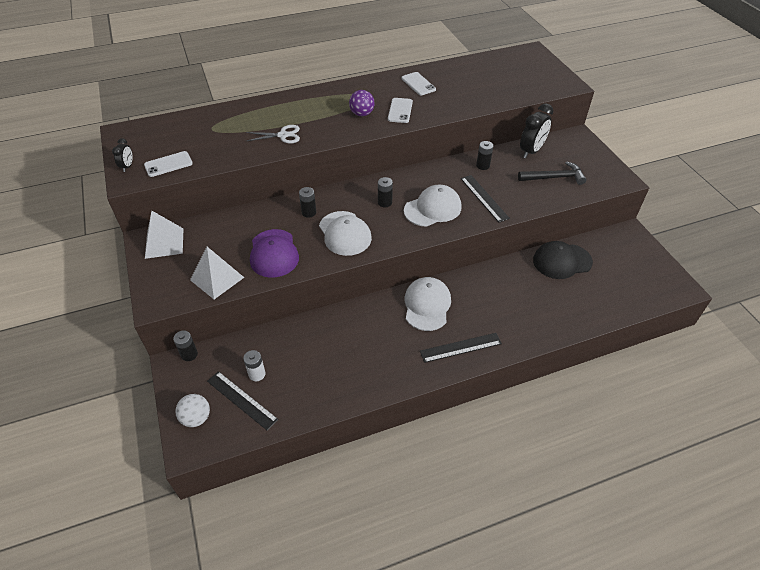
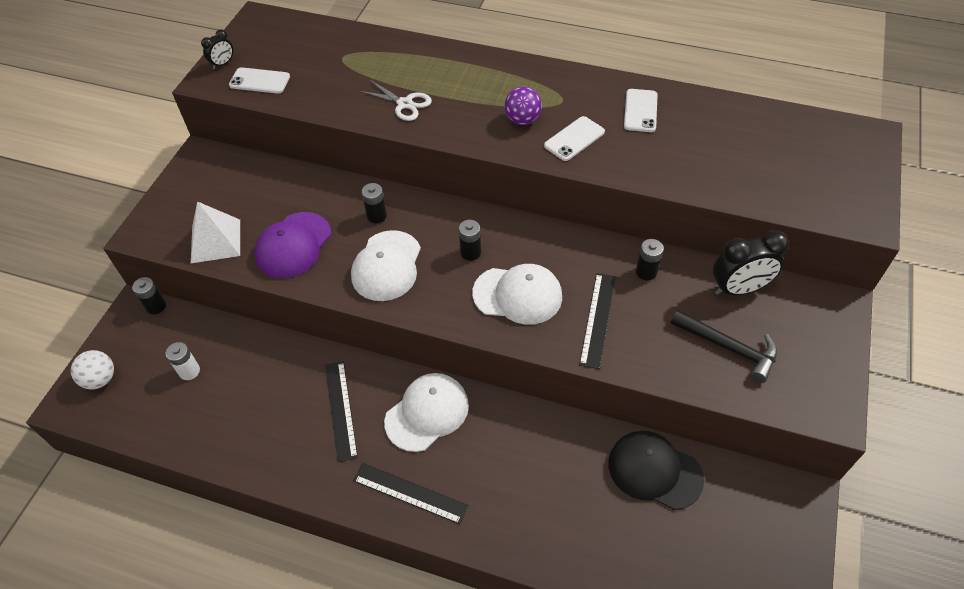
camera: 40 degrees right, 5 degrees up
(164, 243) = (211, 169): white pyramid -> none
(242, 400) = (152, 389): black ruler -> black ruler (341, 410)

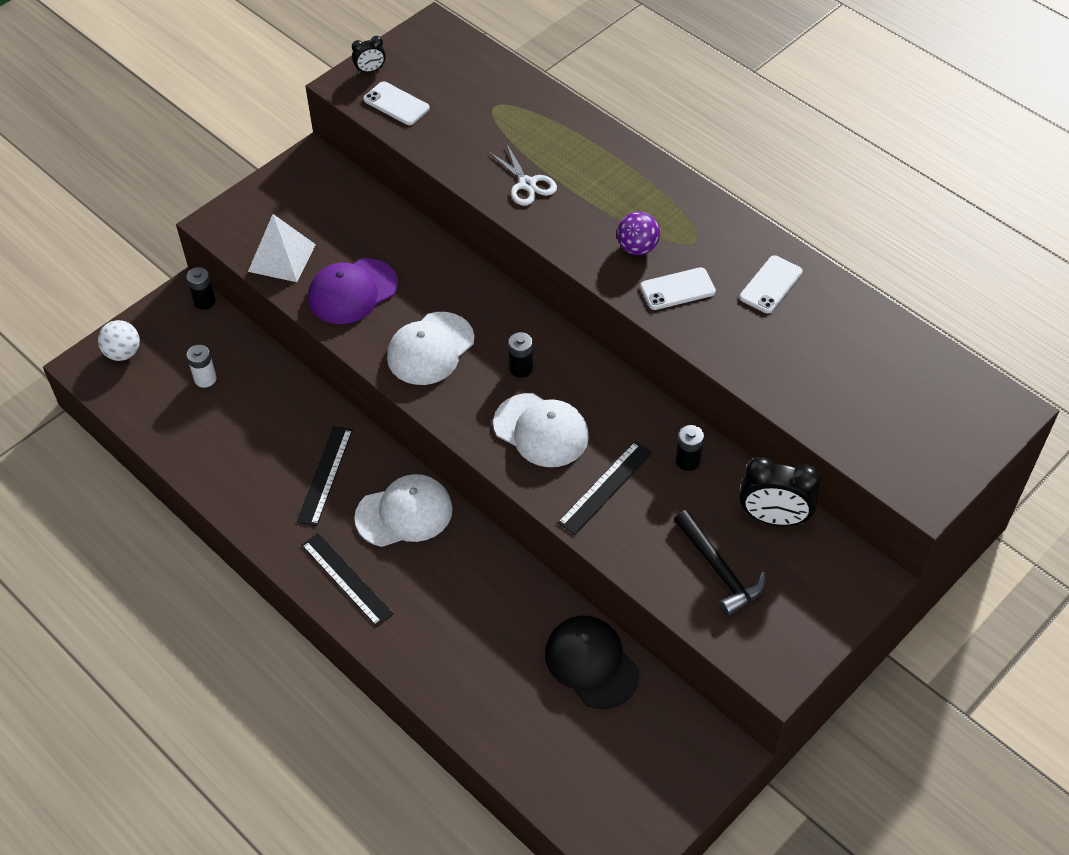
camera: 25 degrees right, 0 degrees up
(376, 216) = (450, 293): black battery -> none

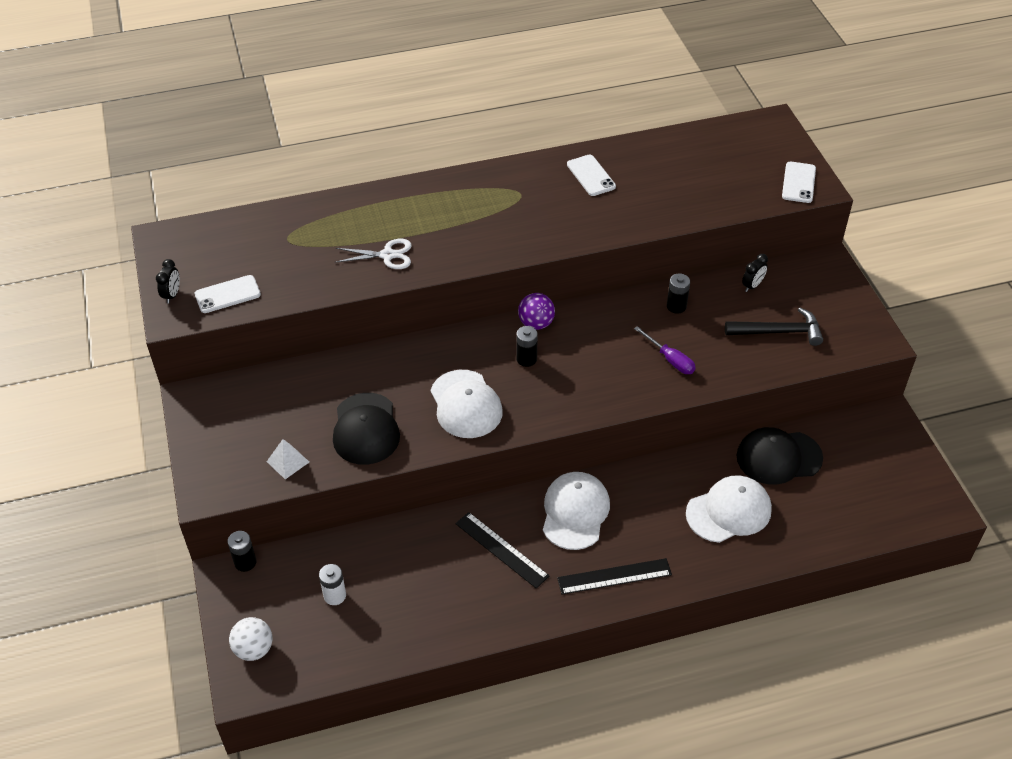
camera: 60 degrees left, 5 degrees down
(282, 257) = (288, 461): white pyramid -> white pyramid, size x0.59
(352, 291) = (366, 429): purple cap -> black cap
(541, 430) = (594, 372): white cap -> white cap (729, 511)
(605, 487) = (670, 359): black ruler -> purple screwdriver
(637, 248) = (502, 224): purple ball -> purple ball (536, 323)
(677, 289) = (559, 221): white phone -> white phone (798, 182)
(773, 518) = (752, 286): black clock -> black clock, size x0.52

